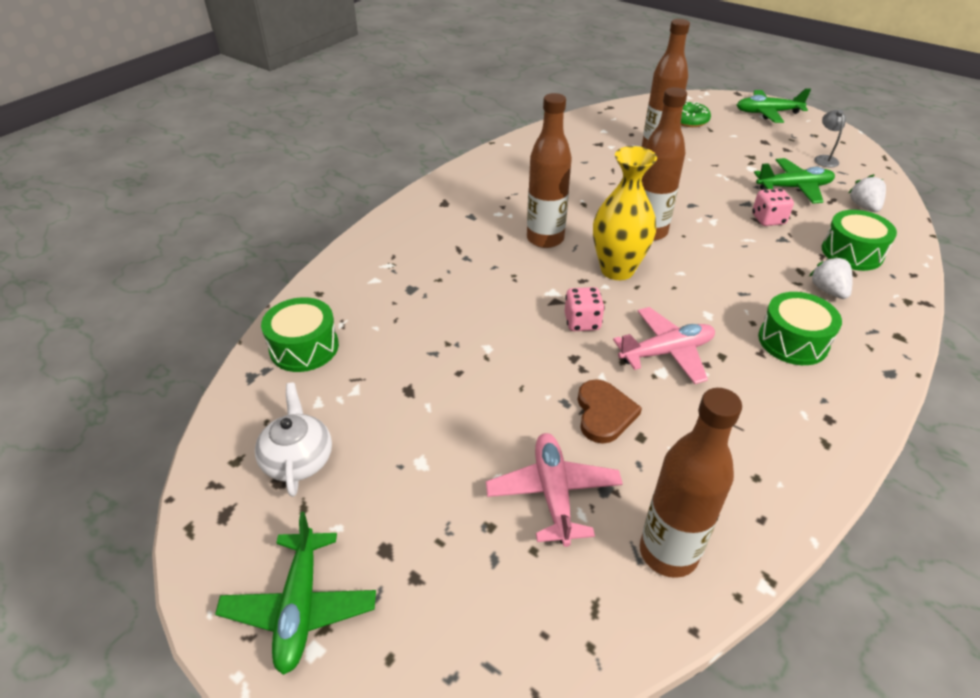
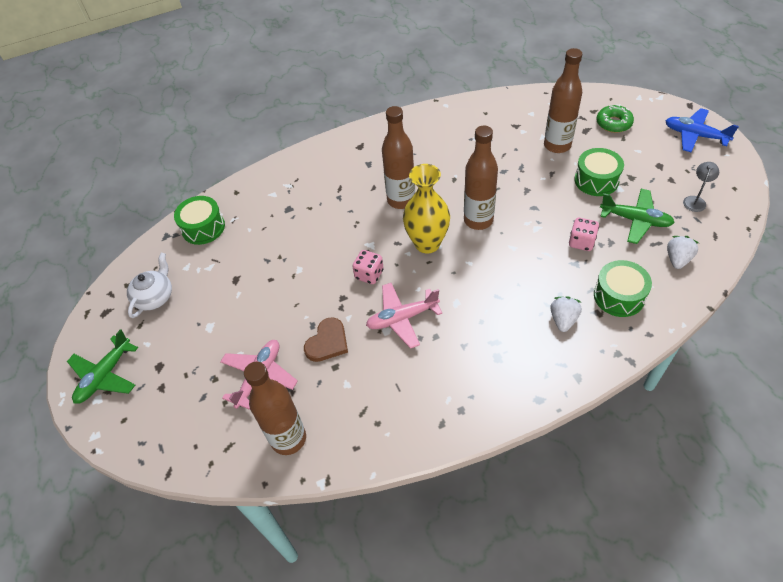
camera: 35 degrees right, 10 degrees up
(666, 352) = (402, 318): pink plane -> pink plane turned 150 degrees clockwise
(767, 113) = (695, 135): green plane -> blue plane
(793, 341) = (494, 347): green drum -> green drum (596, 180)

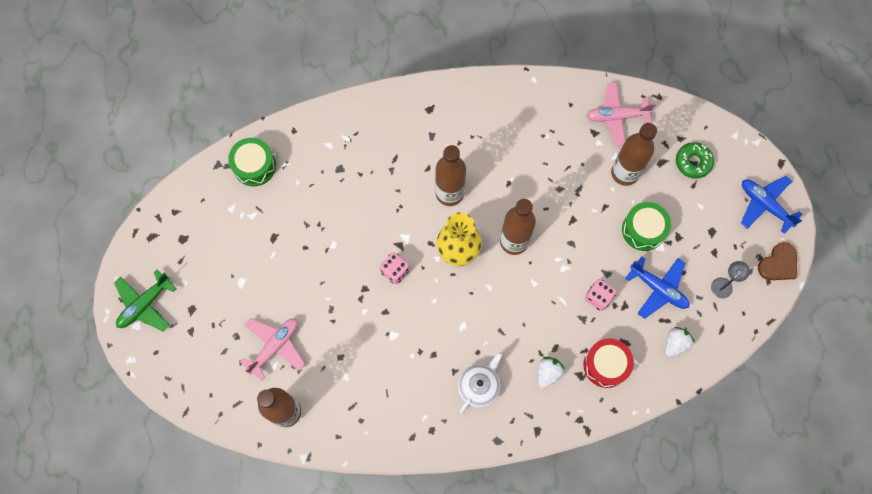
camera: 10 degrees right, 20 degrees up
(155, 297) = (198, 234): white teapot -> white teapot (479, 386)
(327, 342) = (340, 331): brown heart -> brown heart (778, 264)
(402, 318) = (410, 327): pink plane -> pink plane (616, 116)
(619, 296) = (606, 365): green drum -> red drum
(635, 220) = (658, 289): green plane -> blue plane

